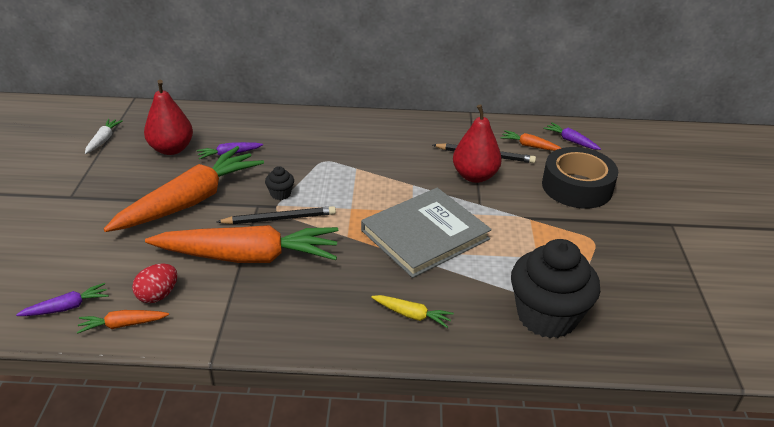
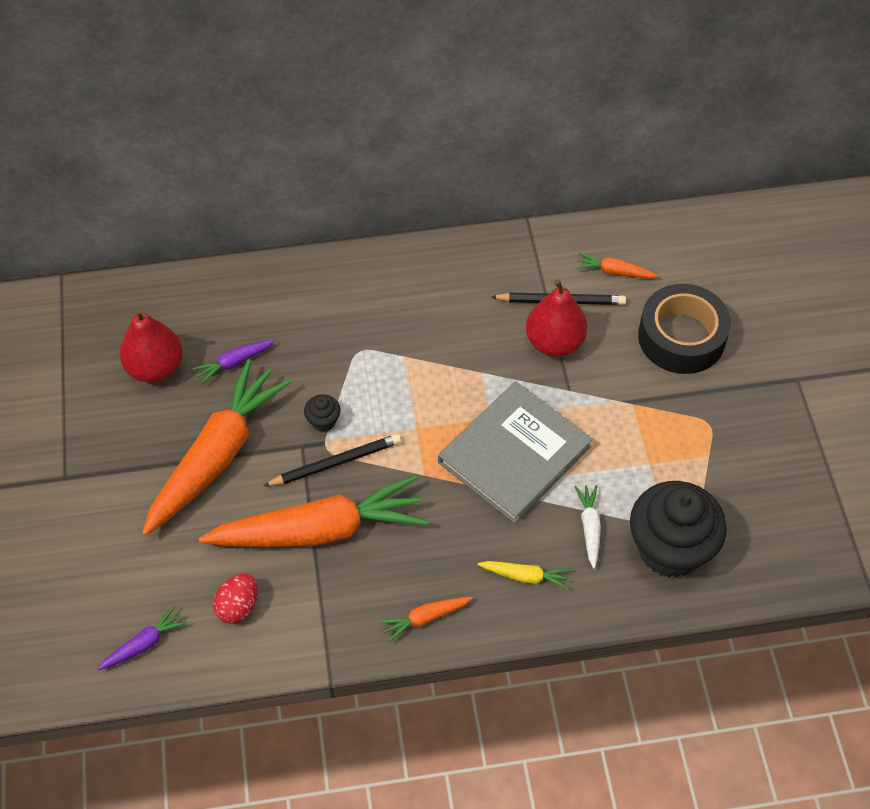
camera: 10 degrees left, 20 degrees up
(103, 140) = (58, 368): white carrot -> white carrot (589, 528)
(123, 325) = (217, 654): orange carrot -> orange carrot (426, 618)
(571, 141) = (665, 252): purple carrot -> none

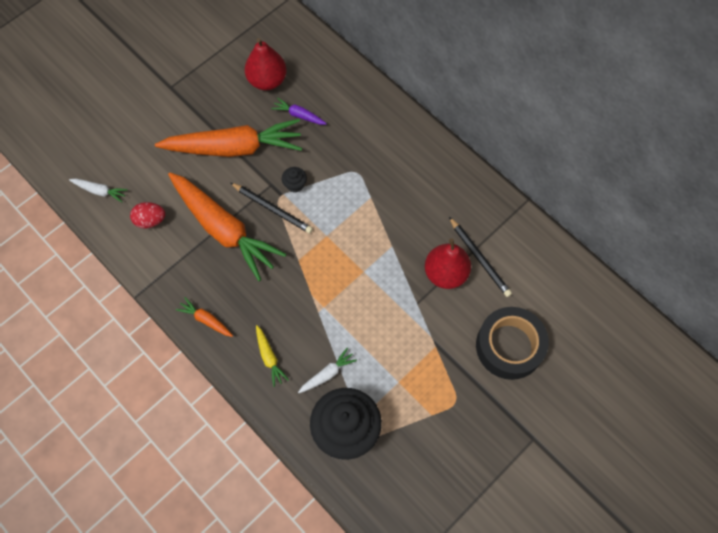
camera: 55 degrees right, 10 degrees up
(144, 644) = (100, 191): purple carrot -> white carrot
(514, 454) = (347, 300): grey book -> none
(614, 272) = (528, 276): orange carrot -> none

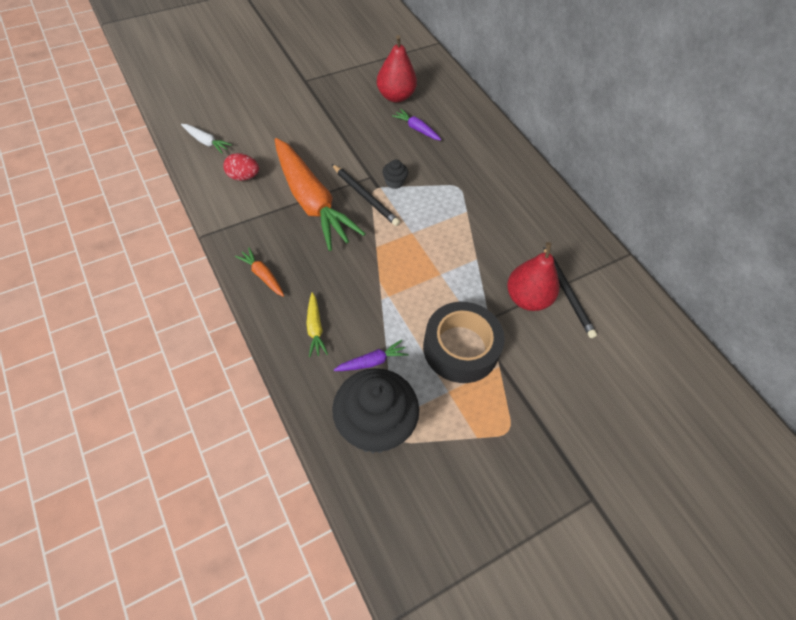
camera: 10 degrees right, 10 degrees down
(234, 147) = (346, 139): orange carrot -> none
(327, 374) = (372, 361): white carrot -> purple carrot
(509, 346) = (583, 389): black tape -> black tape (460, 348)

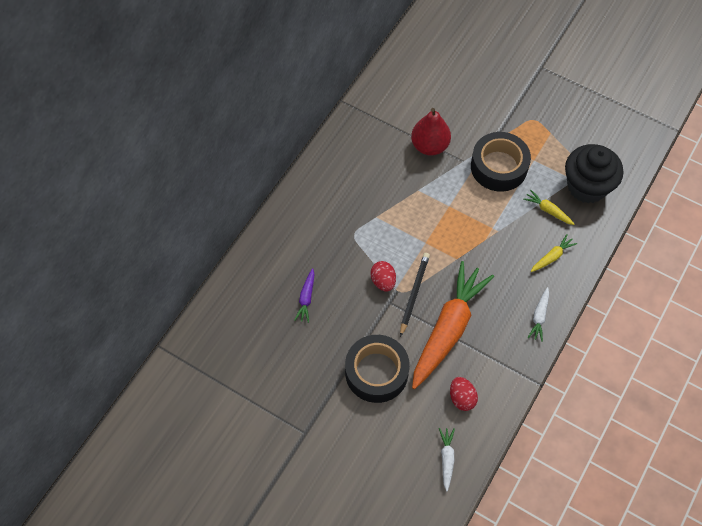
camera: 115 degrees left, 5 degrees up
(262, 275) = (539, 316): orange carrot -> white carrot
(315, 138) = (376, 372): none -> black tape
(372, 361) = (548, 210): purple carrot -> yellow carrot
(394, 182) = (383, 281): black cupcake -> red egg
(395, 96) = (273, 339): red pear -> none
(567, 293) = (407, 125): black pencil -> none

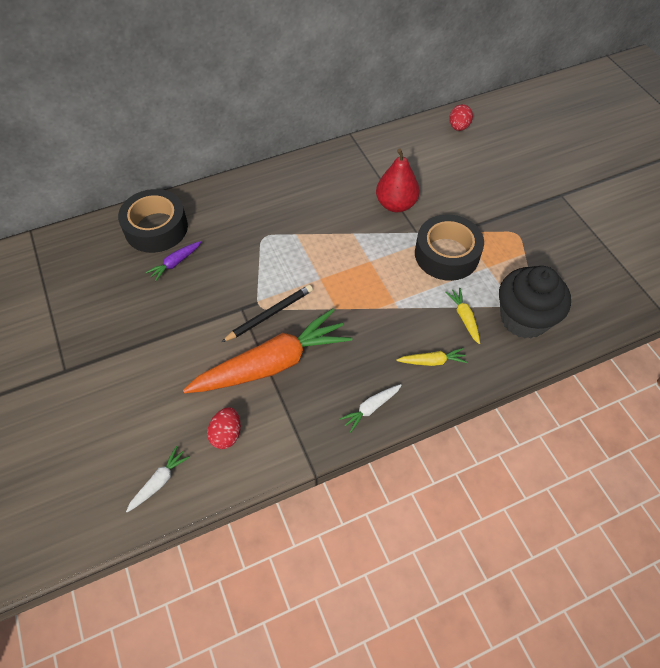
camera: 35 degrees right, 5 degrees down
(376, 372) = (173, 360): black tape -> black tape (156, 228)
(383, 281) = (252, 288): red egg -> red egg (458, 127)

